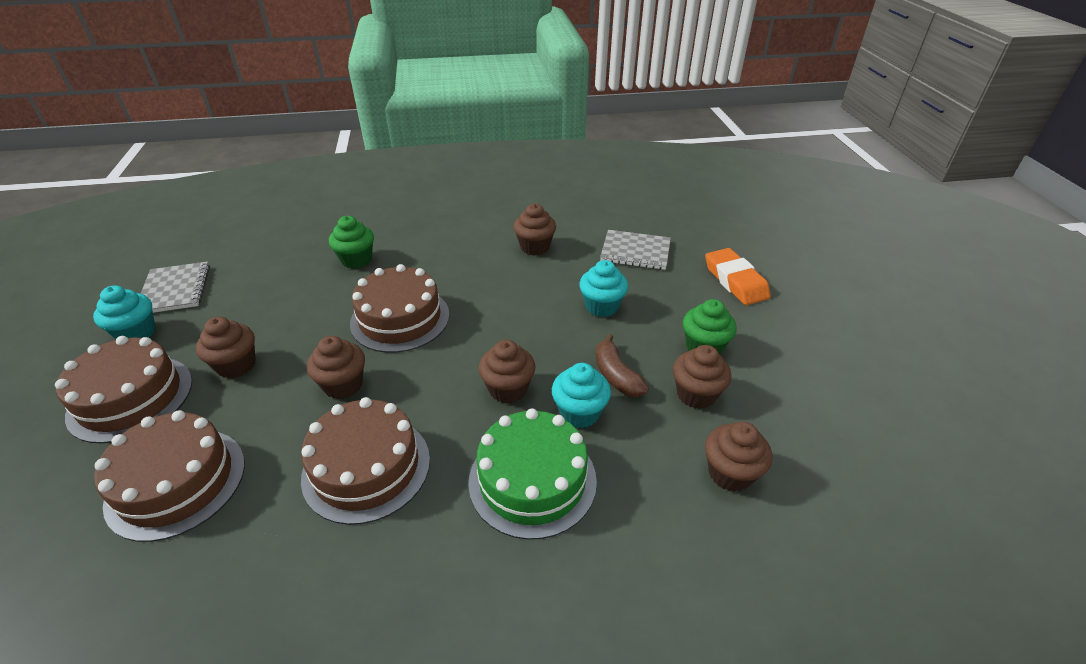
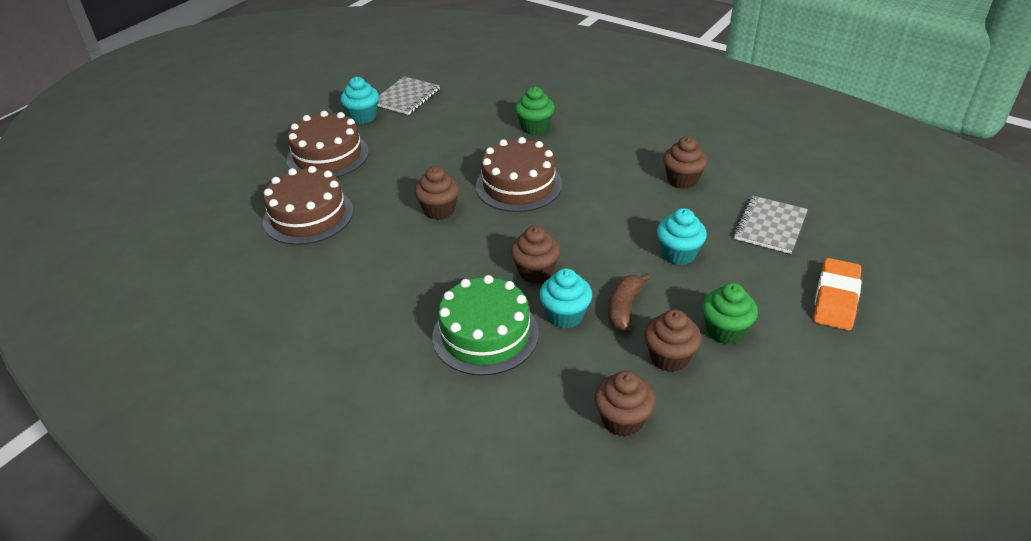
camera: 45 degrees right, 0 degrees up
(236, 365) = (394, 165): brown cupcake -> none
(366, 467) = (402, 266): brown cake -> none
(635, 251) = (770, 226): grey notebook -> grey notebook turned 60 degrees clockwise

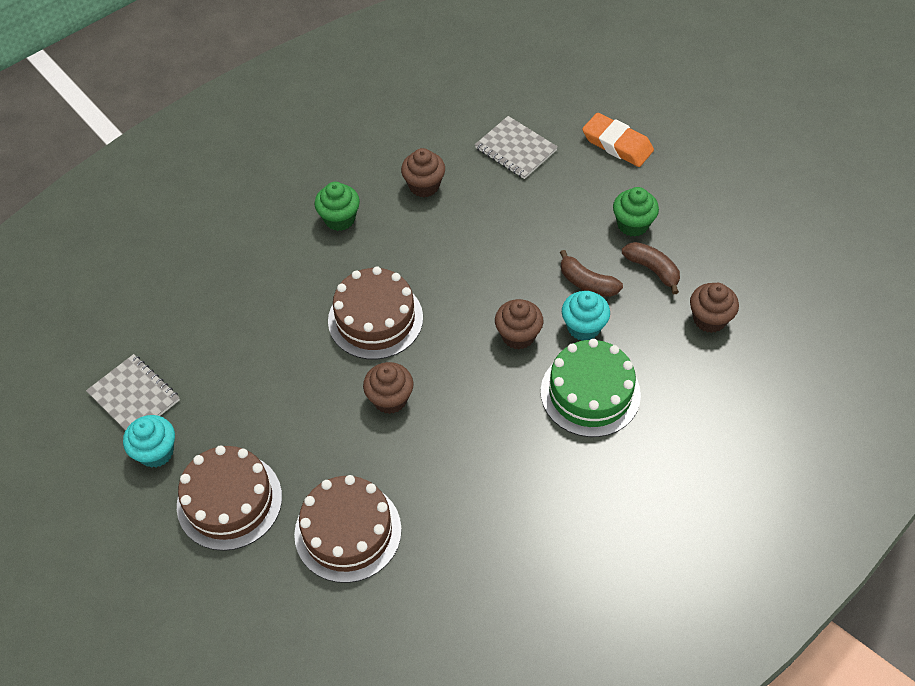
camera: 75 degrees left, 15 degrees up
(535, 127) = (272, 280): green cupcake -> green cupcake (339, 219)
(669, 358) = (652, 269): brown cupcake -> brown banana
(678, 254) = (530, 223): turquoise cupcake -> none

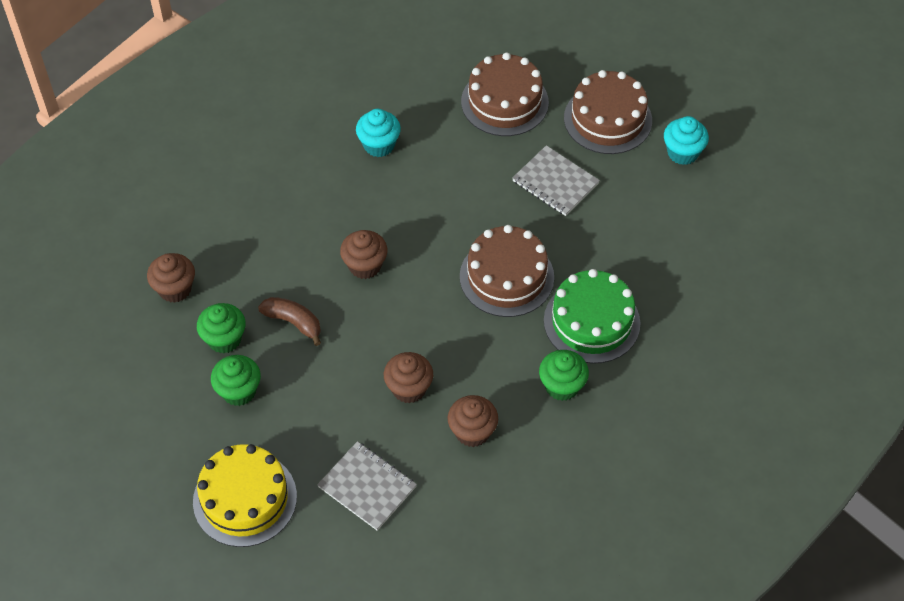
camera: 175 degrees right, 0 degrees up
(134, 396) = (719, 197): grey notebook -> grey notebook (555, 182)
(390, 399) = (483, 203): brown cupcake -> brown cupcake (409, 388)
(583, 327) = (300, 276): turquoise cupcake -> turquoise cupcake (379, 145)
(590, 393) = (298, 216): green cake -> green cake (591, 322)
(617, 144) = (245, 499): orange eraser -> yellow cake
(652, 269) = (224, 339): brown banana -> green cupcake

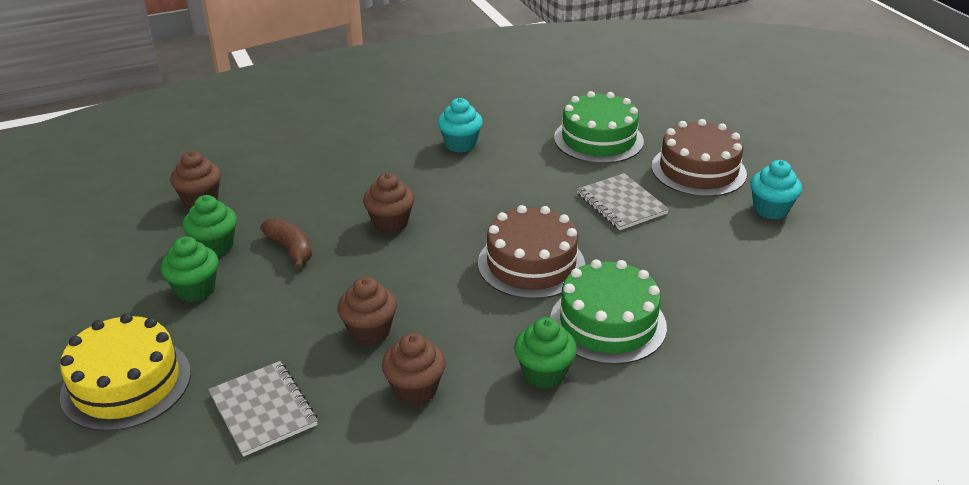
camera: 20 degrees right, 20 degrees down
(504, 102) = (598, 139): brown cake -> green cake

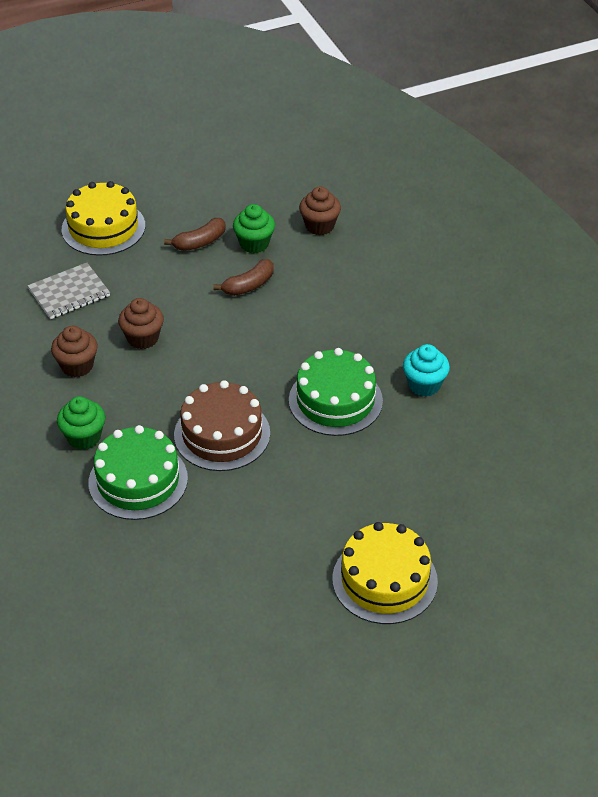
camera: 90 degrees right, 10 degrees up
(195, 289) = (200, 242): green cupcake -> brown banana
(390, 223) = (285, 341): brown cupcake -> none
(598, 139) = (444, 497): green cake -> green cake (335, 400)
(621, 204) = (317, 506): grey notebook -> none
(698, 170) = (384, 580): brown cake -> yellow cake
(770, 209) = (308, 632): turquoise cupcake -> none

